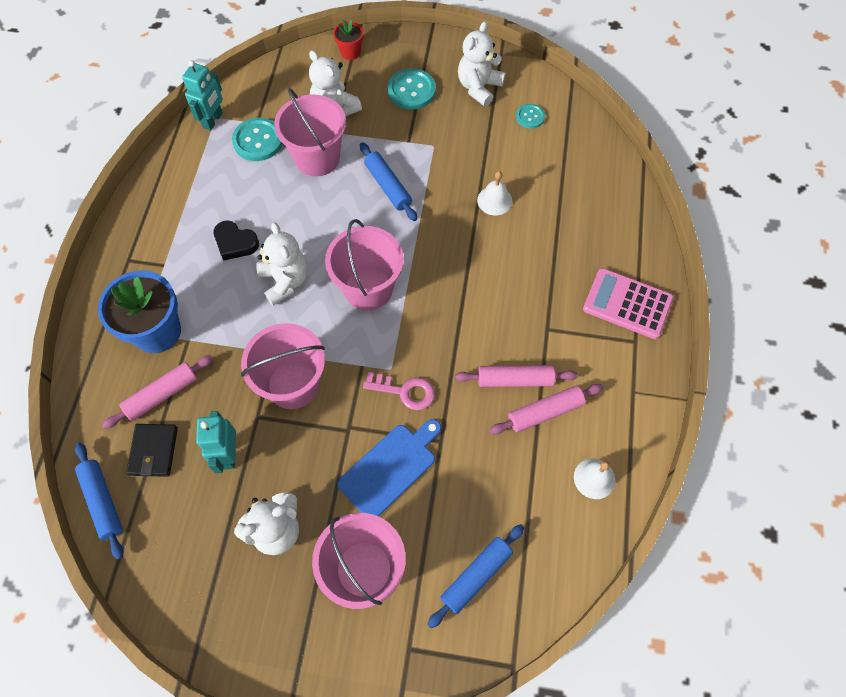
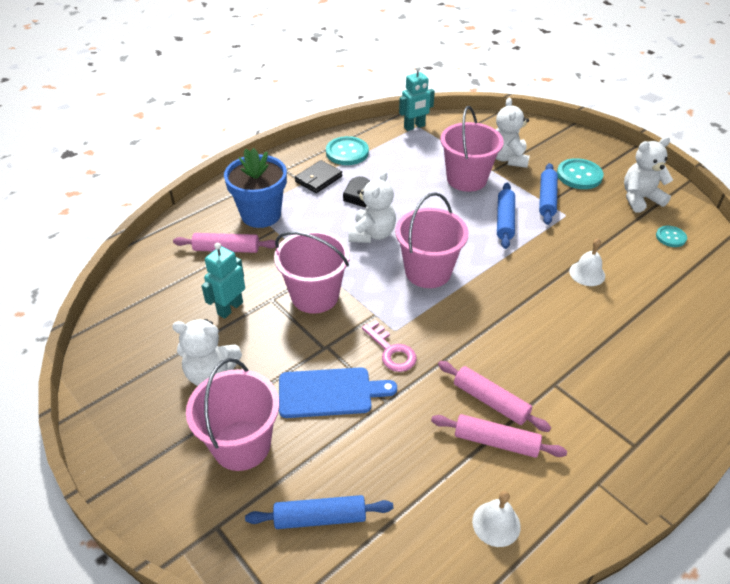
camera: 40 degrees right, 20 degrees down
(103, 501) = (130, 283): blue rolling pin -> blue rolling pin (547, 199)
(153, 451) = (188, 276): black wallet -> black wallet (318, 179)
(258, 141) = (434, 150): turquoise button -> turquoise button (347, 152)
(350, 52) = (551, 134): red flower pot -> none
(627, 304) = (651, 413): pink calculator -> none

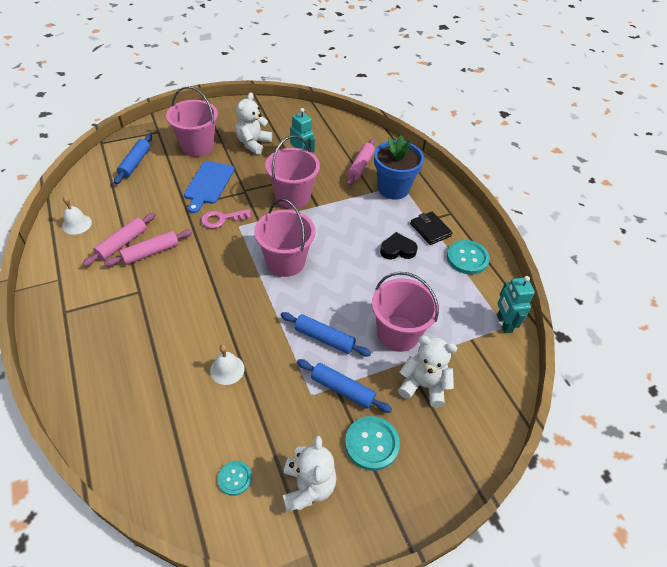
camera: 105 degrees right, 5 degrees up
(372, 234) = (344, 243): white teddy bear -> none

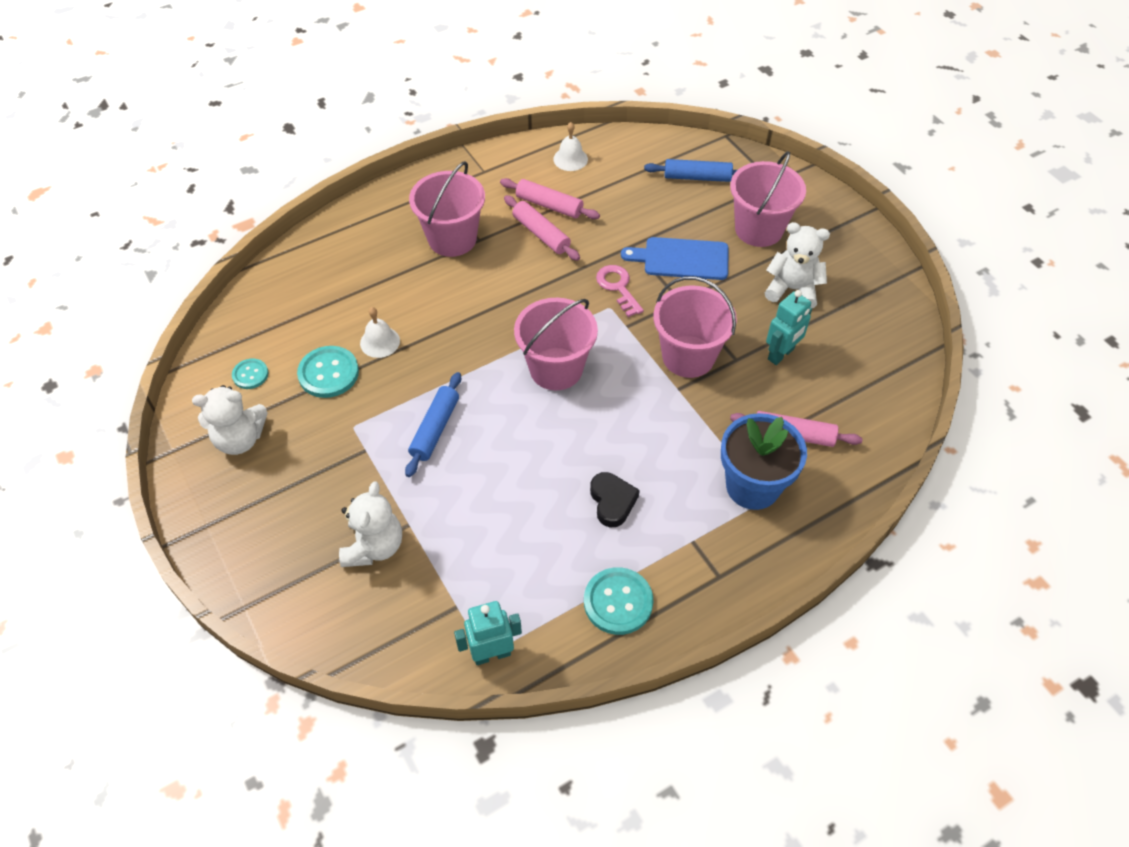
camera: 85 degrees right, 5 degrees up
(342, 389) = (361, 457): blue rolling pin -> none
(372, 444) = (291, 494): turquoise button -> turquoise button (328, 373)
(398, 333) = (453, 512): pink bucket -> pink bucket (452, 239)
(430, 230) = (669, 546): black wallet -> none

